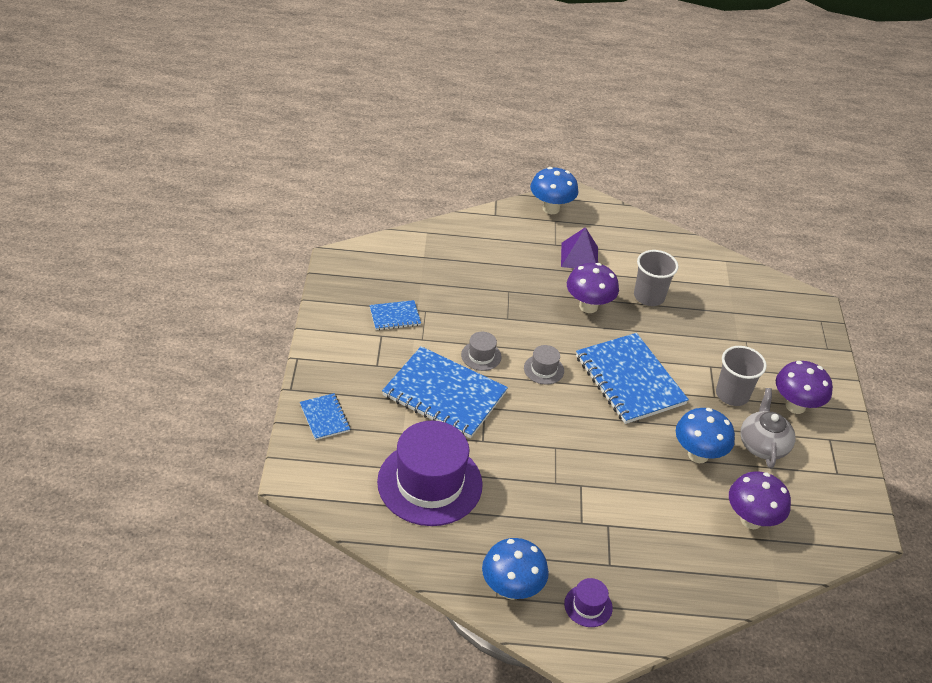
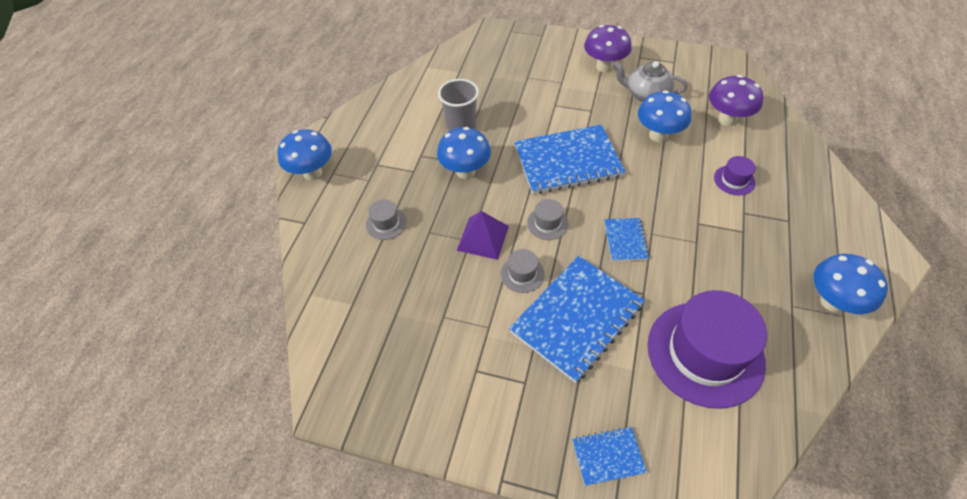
camera: 70 degrees left, 10 degrees up
(395, 316) = (447, 351): blue notebook -> blue notebook (625, 240)
(510, 263) = (386, 223): none -> grey hat
(579, 256) = (392, 164): purple pyramid -> purple pyramid (483, 238)
(588, 306) = (465, 171): purple mushroom -> blue mushroom
(588, 606) = (838, 245): purple hat -> purple hat (734, 180)
(732, 394) = (589, 99): grey cup -> none

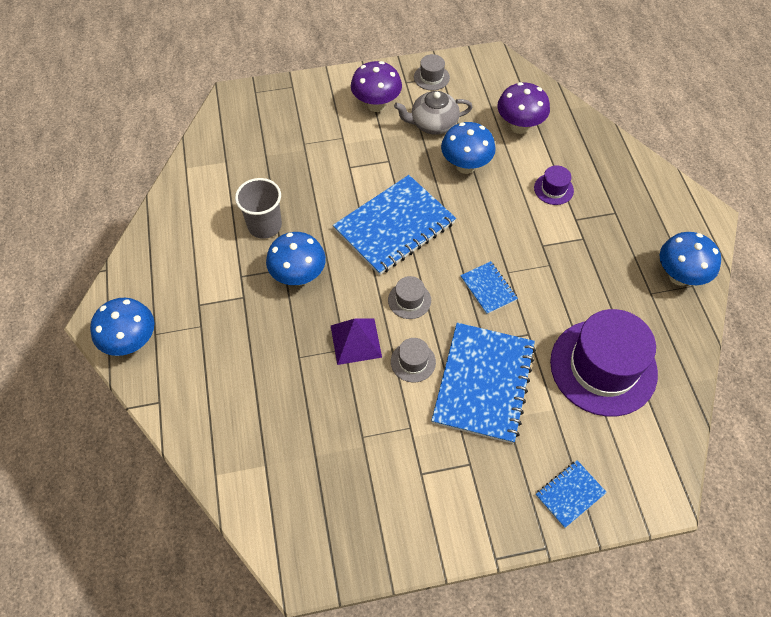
camera: 30 degrees left, 5 degrees up
(386, 223) = (249, 366): grey hat -> grey hat (431, 77)

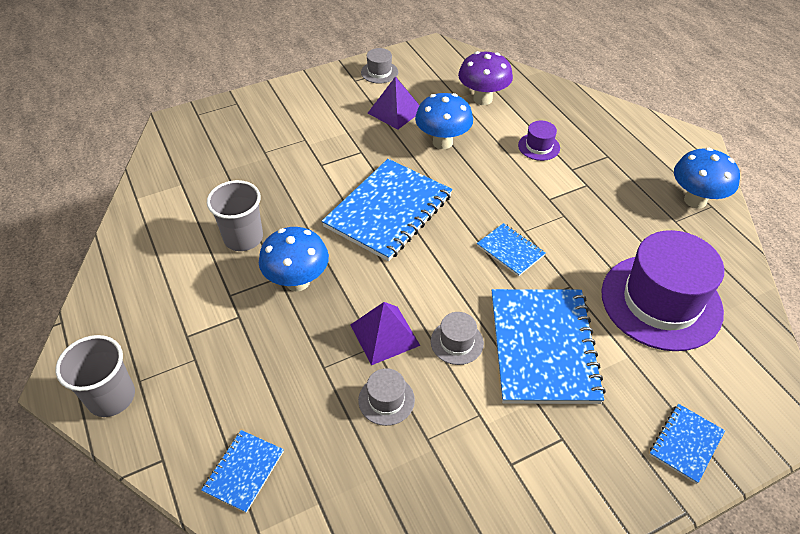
camera: 15 degrees left, 10 degrees down
(132, 342) = (111, 397): blue mushroom -> grey cup
(216, 426) = (244, 471): none -> blue notebook
(376, 105) = (331, 105): purple mushroom -> none
(409, 300) = (430, 280): grey hat -> grey hat (386, 400)
(433, 124) = (395, 111): grey teapot -> purple pyramid

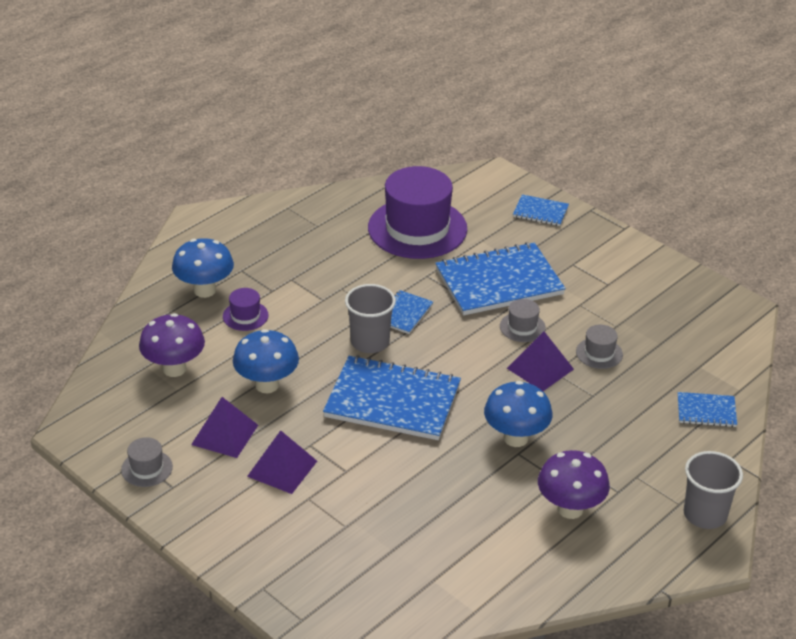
camera: 110 degrees left, 10 degrees down
(190, 291) = (570, 509): none -> purple mushroom
(243, 238) = (484, 495): grey cup -> grey cup (370, 342)
(343, 132) = (282, 468): none -> purple pyramid
(695, 200) = (284, 216): blue mushroom -> blue mushroom (205, 290)

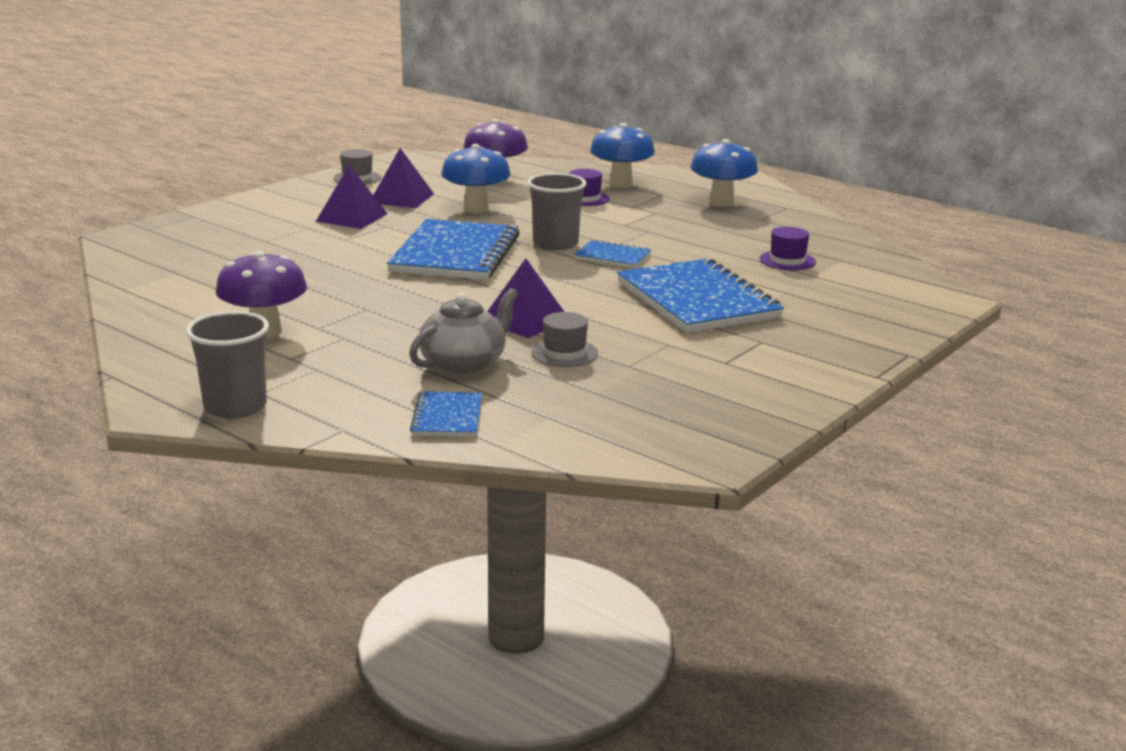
camera: 85 degrees right, 15 degrees down
(417, 228) = (787, 260): purple hat -> purple hat, size x0.43
(516, 438) = (392, 307): blue mushroom -> blue mushroom (721, 202)
(522, 327) = (607, 311): grey hat -> none
(540, 212) = (876, 323): blue notebook -> none
(622, 401) = (464, 364): none -> grey teapot

